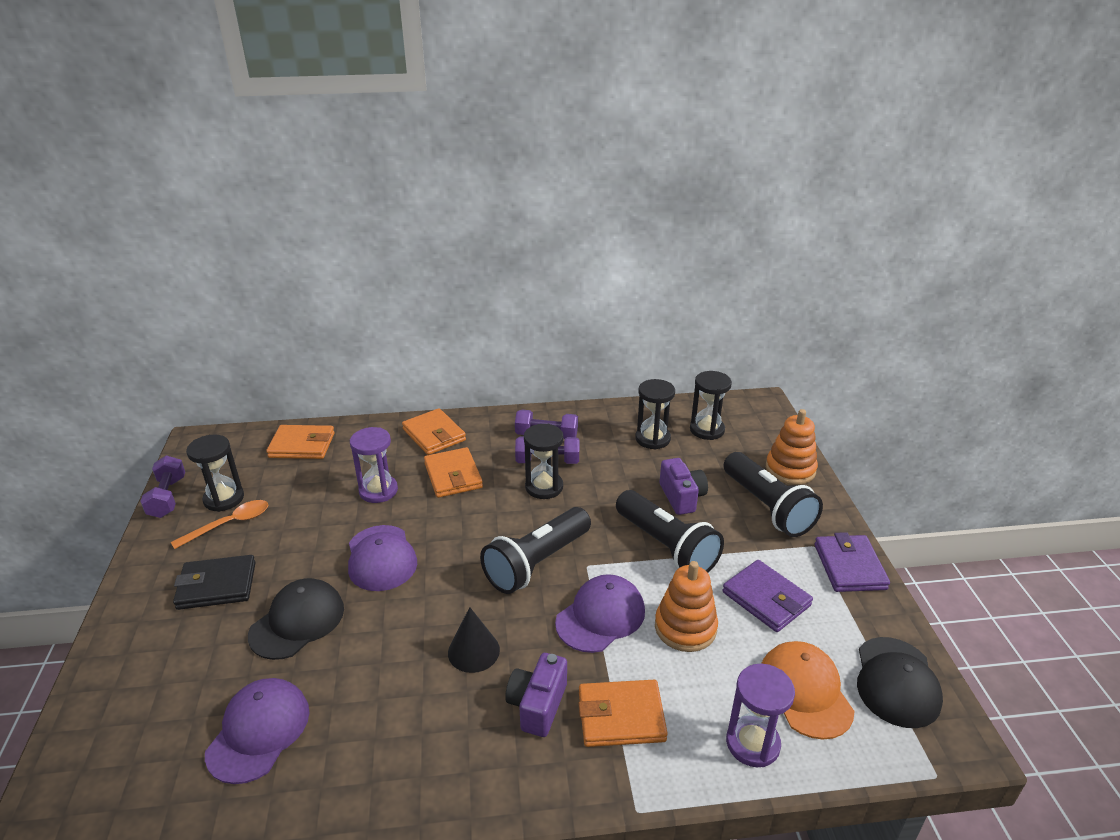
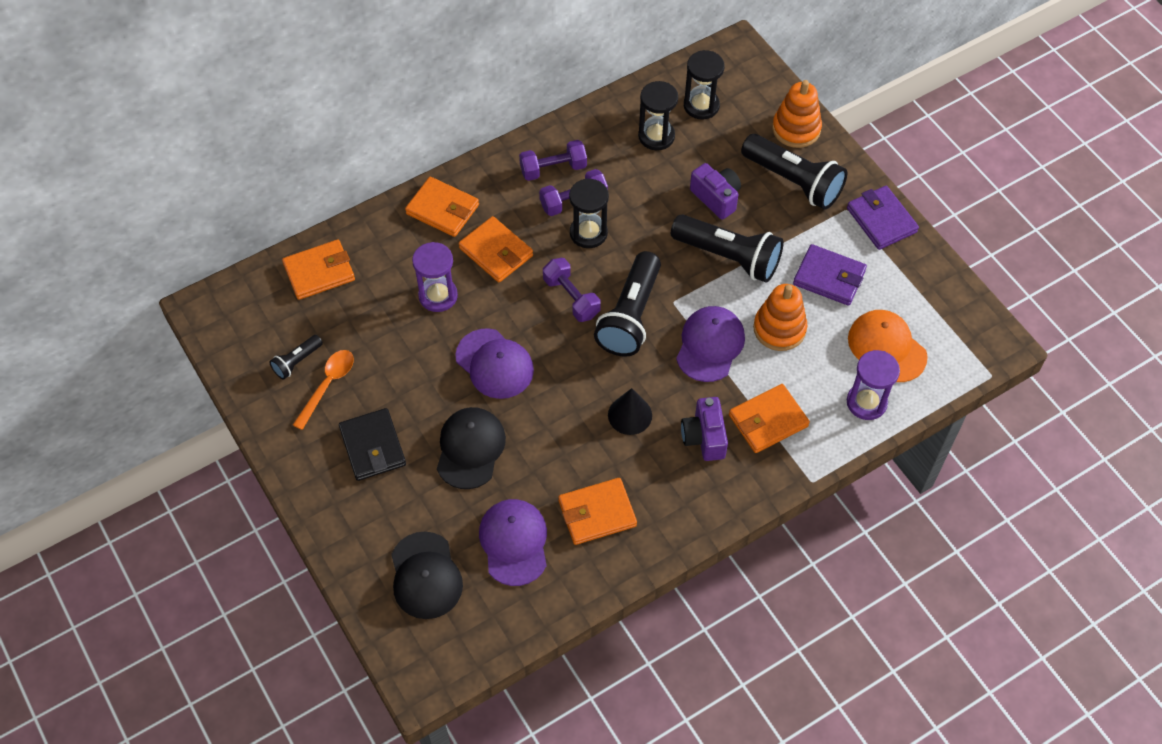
camera: 25 degrees left, 25 degrees up
(168, 497) = (240, 381): purple dumbbell -> purple dumbbell (571, 297)
(217, 586) = (373, 447): black wallet -> black wallet turned 75 degrees counterclockwise
(224, 499) = (297, 361): black hourglass -> black flashlight
(366, 738) = (597, 513): none -> orange wallet
(896, 682) = (946, 313): black cap -> black cap (425, 576)

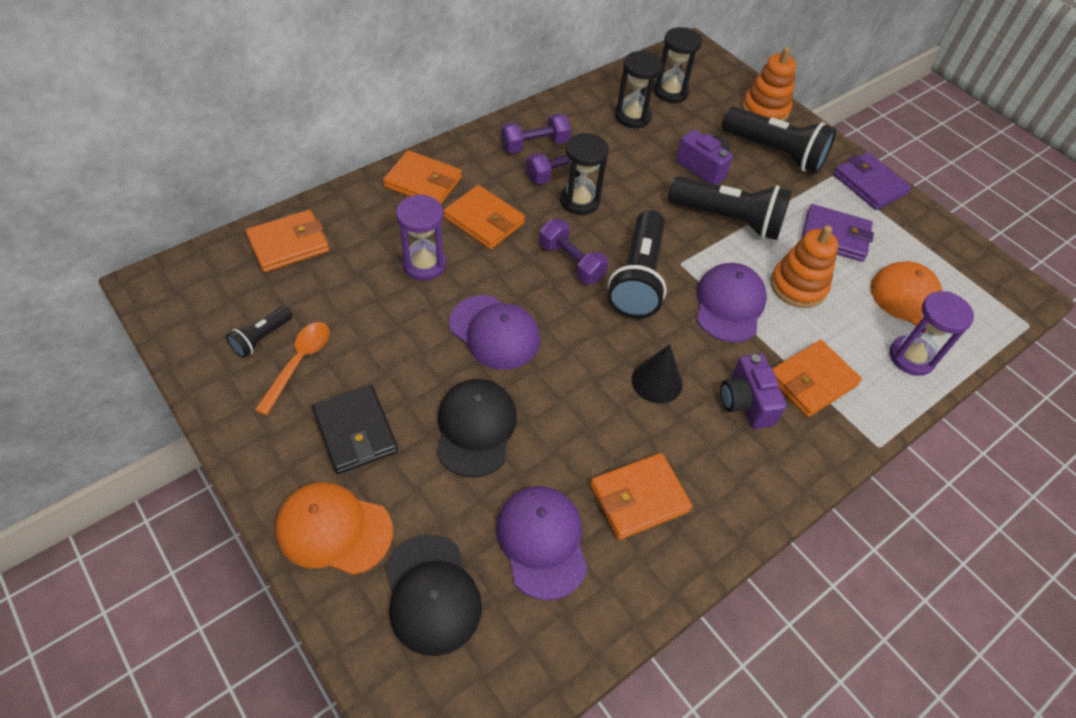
camera: 10 degrees left, 5 degrees down
(354, 524) = (334, 529): none -> orange cap

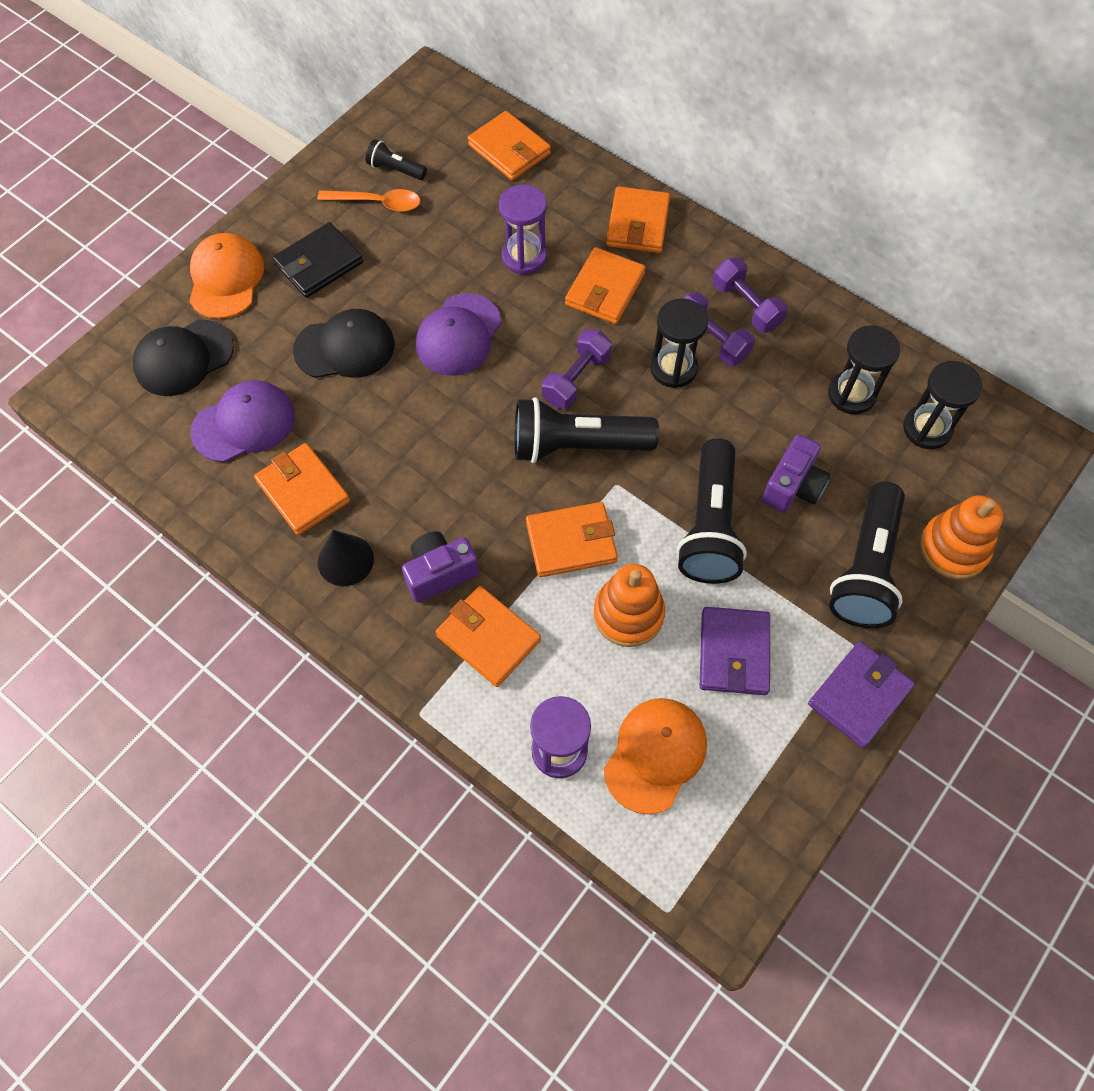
camera: 80 degrees right, 10 degrees up
(657, 381) = (442, 485): black cone -> black cone (345, 560)
(729, 305) = (571, 542): purple cap -> orange wallet

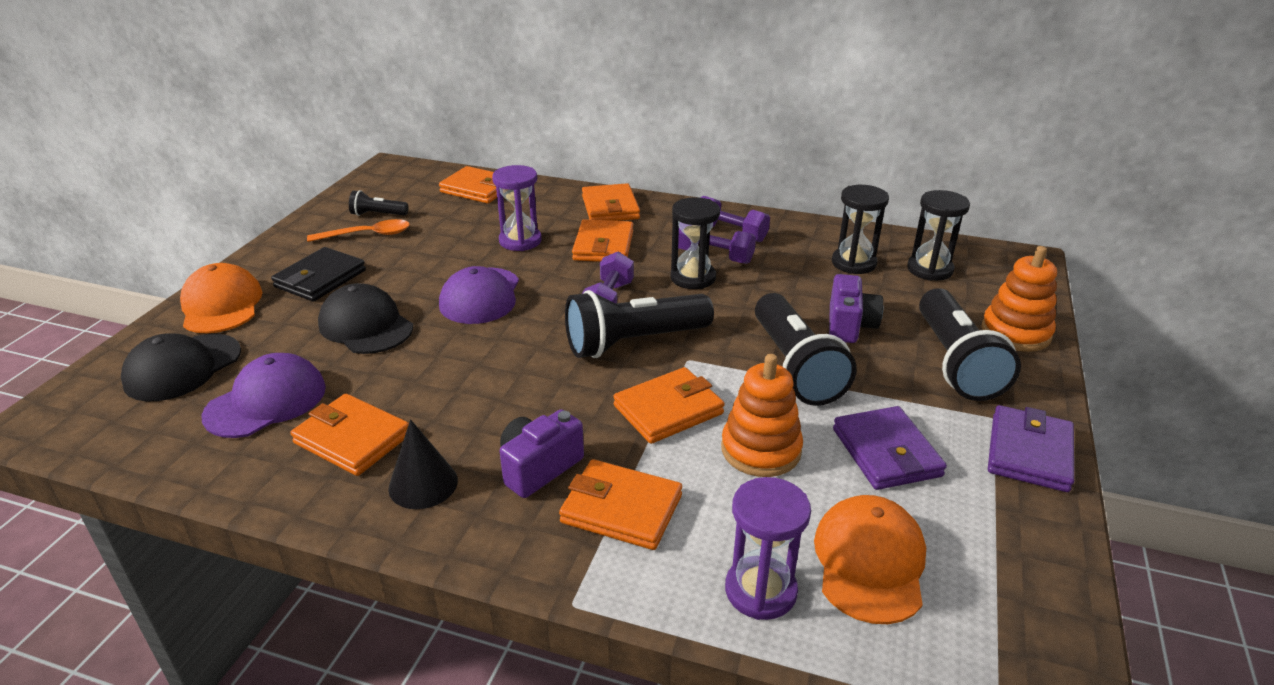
camera: 20 degrees left, 30 degrees down
(345, 347) = (366, 326): black cap -> black cap turned 105 degrees counterclockwise

